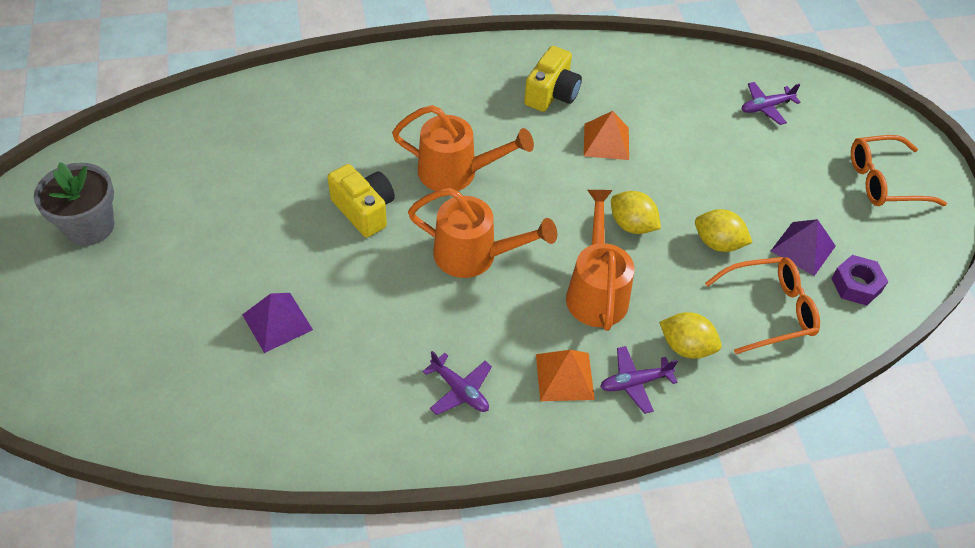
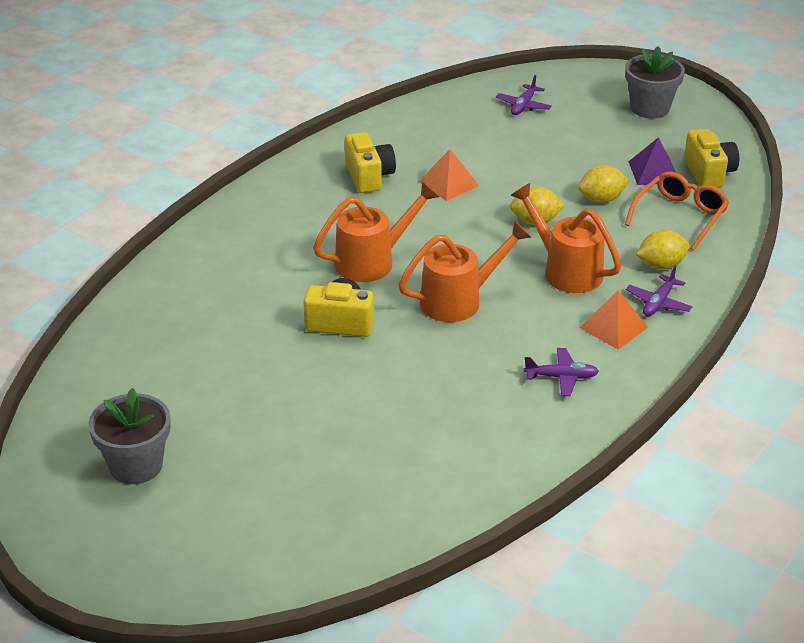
camera: 40 degrees left, 15 degrees down
(277, 322) = (381, 424): purple pyramid -> none
(856, 285) = (709, 173): purple nut -> yellow camera
(884, 181) = (650, 108): orange glasses -> grey flower pot

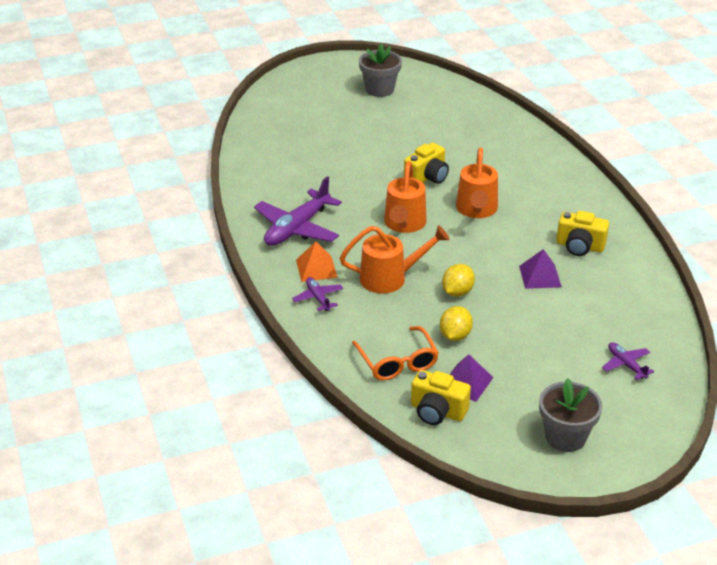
camera: 125 degrees right, 0 degrees up
(448, 183) = (540, 276): orange pyramid -> purple pyramid
(561, 377) = (297, 228): purple plane -> purple plane, size x2.00
(661, 265) = (353, 320): yellow lemon -> none

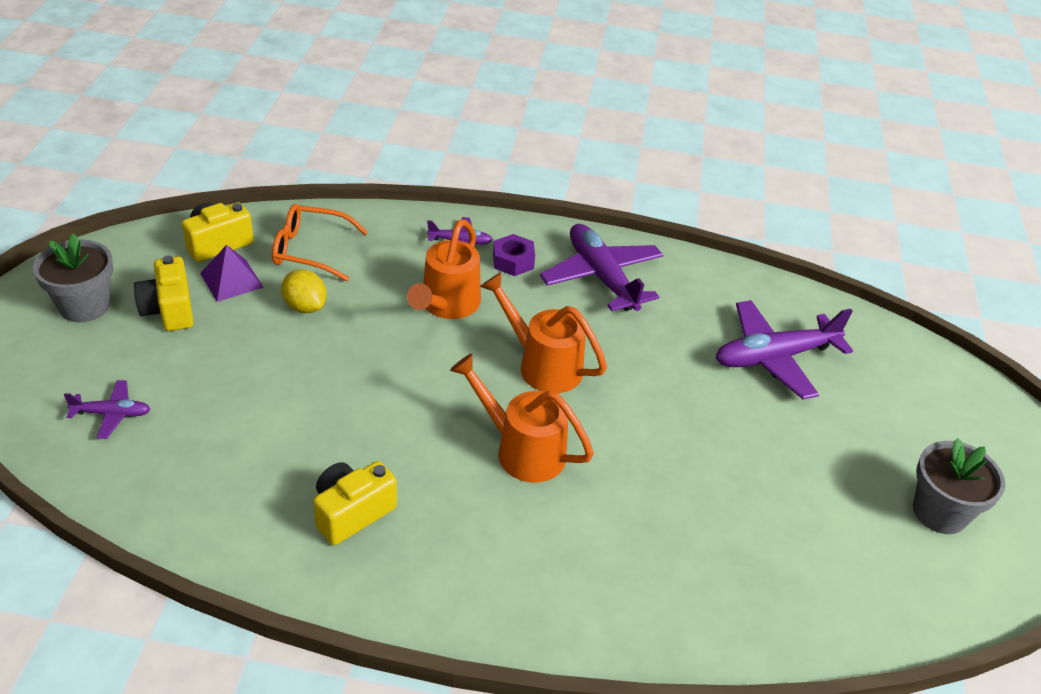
camera: 115 degrees right, 5 degrees up
(312, 152) = (774, 358): none -> purple plane
(316, 268) = (513, 261): orange pyramid -> purple nut
(427, 177) = (638, 440): yellow camera -> yellow camera (169, 310)
(457, 292) = (373, 344): yellow lemon -> none
(540, 276) = (331, 433): purple pyramid -> none

